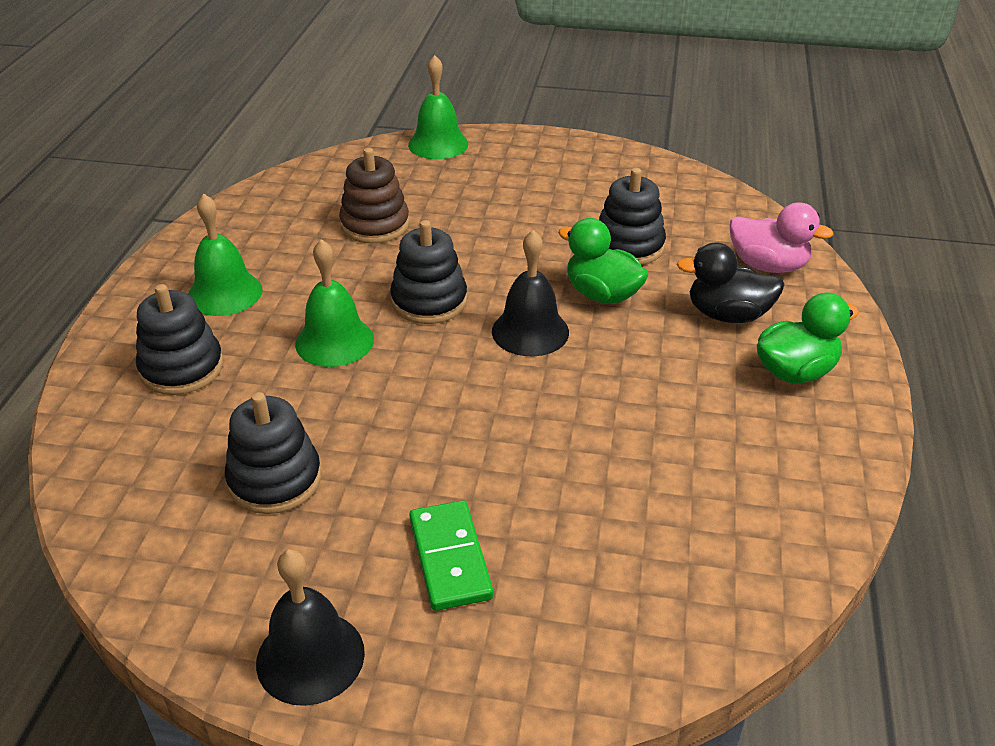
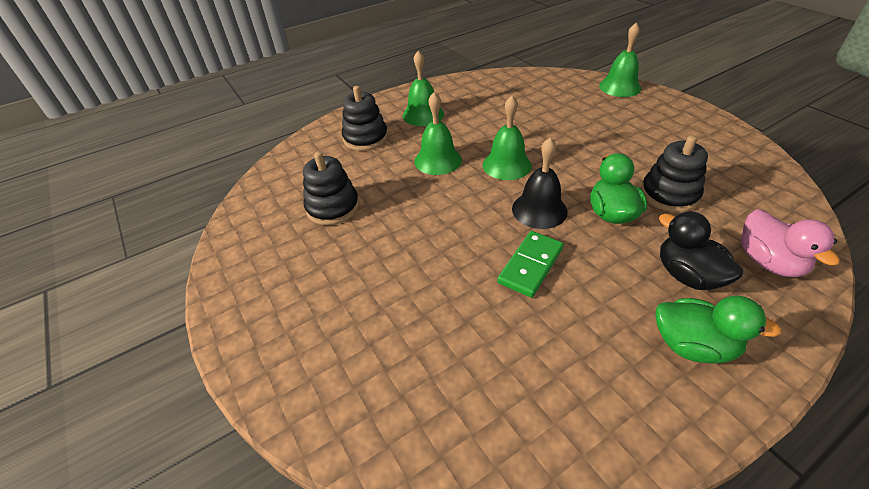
camera: 50 degrees right, 5 degrees up
(310, 657) = (241, 294): black bell -> none
(375, 225) = (530, 114): brown stacking toy -> none
(429, 301) = (506, 165): black stacking toy -> green bell
(449, 558) = (345, 297): green domino -> green domino (530, 265)

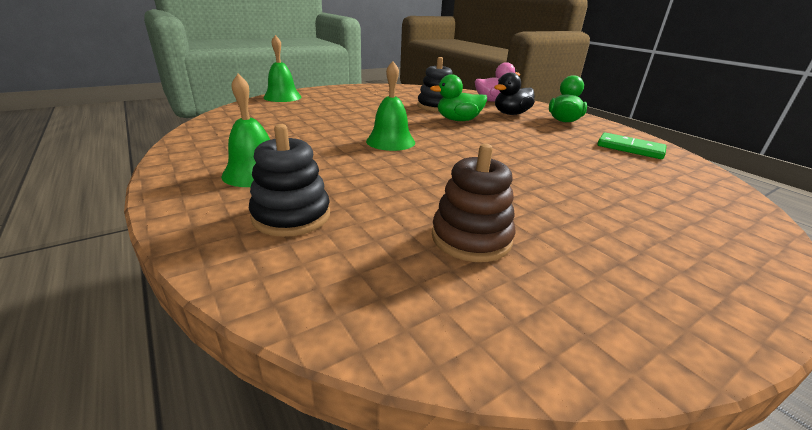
camera: 95 degrees left, 15 degrees down
(333, 207) = (471, 238): black stacking toy -> brown stacking toy
(438, 160) = (372, 169): green bell -> none
(530, 265) = (523, 145): green domino -> green domino (630, 149)
(539, 210) = (457, 137): black bell -> none

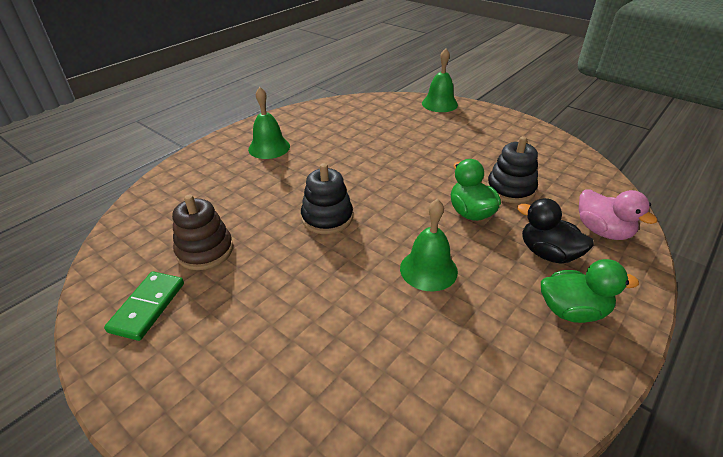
camera: 75 degrees right, 10 degrees up
(291, 216) = (217, 177): black stacking toy -> black stacking toy (327, 218)
(390, 141) = (365, 184): green bell -> green bell (428, 269)
(630, 149) = (488, 382): green domino -> green domino (147, 307)

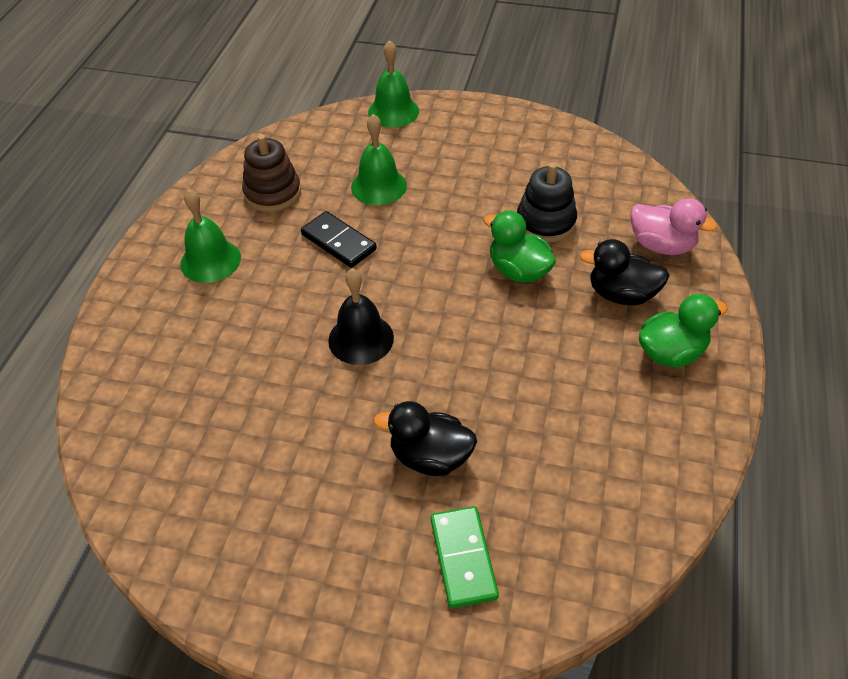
camera: 25 degrees left, 10 degrees up
(147, 307) = (232, 534): green domino -> green domino (463, 558)
(205, 251) = (244, 440): brown stacking toy -> brown stacking toy (272, 193)
(319, 312) = (430, 457): none -> black duck
(327, 218) = (361, 339): black stacking toy -> black bell
(354, 160) = (339, 242): none -> black domino
(428, 269) = (513, 361): green bell -> green bell (378, 186)

